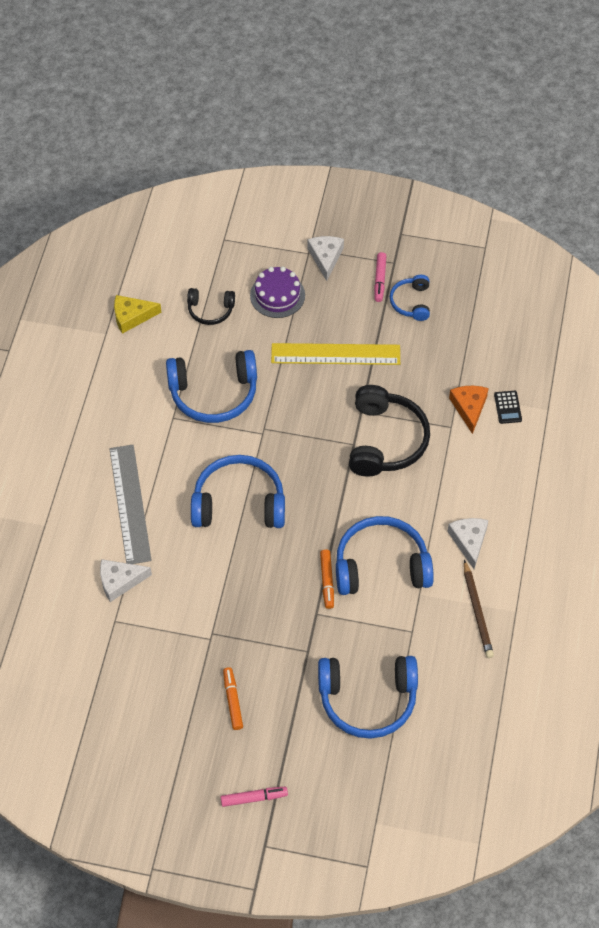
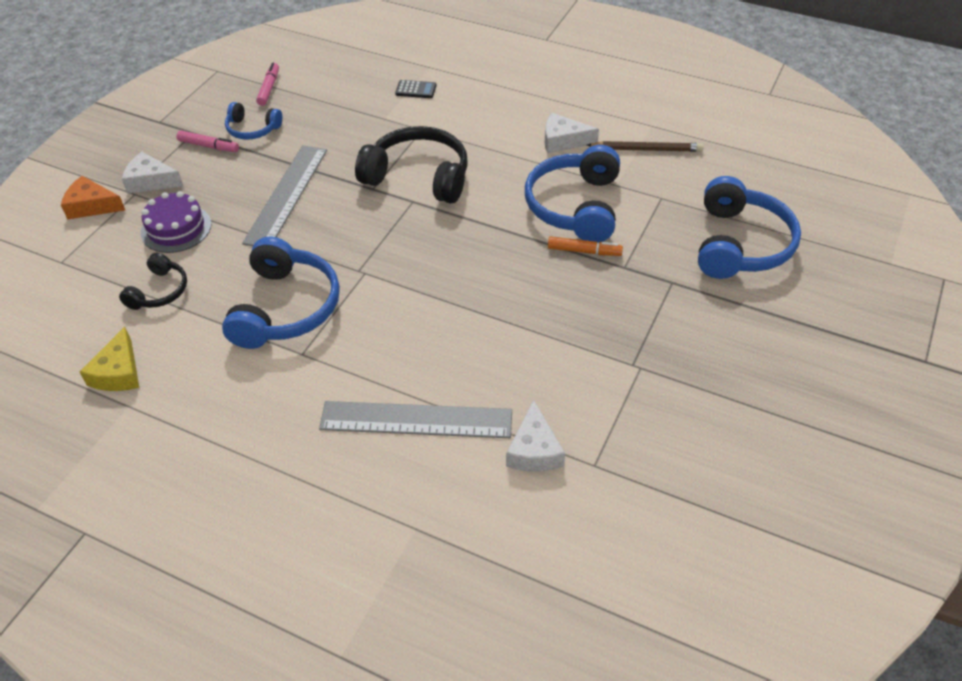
camera: 75 degrees left, 10 degrees down
(232, 701) = (730, 359): orange marker -> none
(239, 503) = (455, 309): blue headphones -> none
(254, 798) = (863, 361): pink marker -> pink marker (269, 88)
(335, 354) = (286, 195): yellow ruler -> grey ruler
(469, 408) = (405, 113): orange cheese -> orange cheese (91, 206)

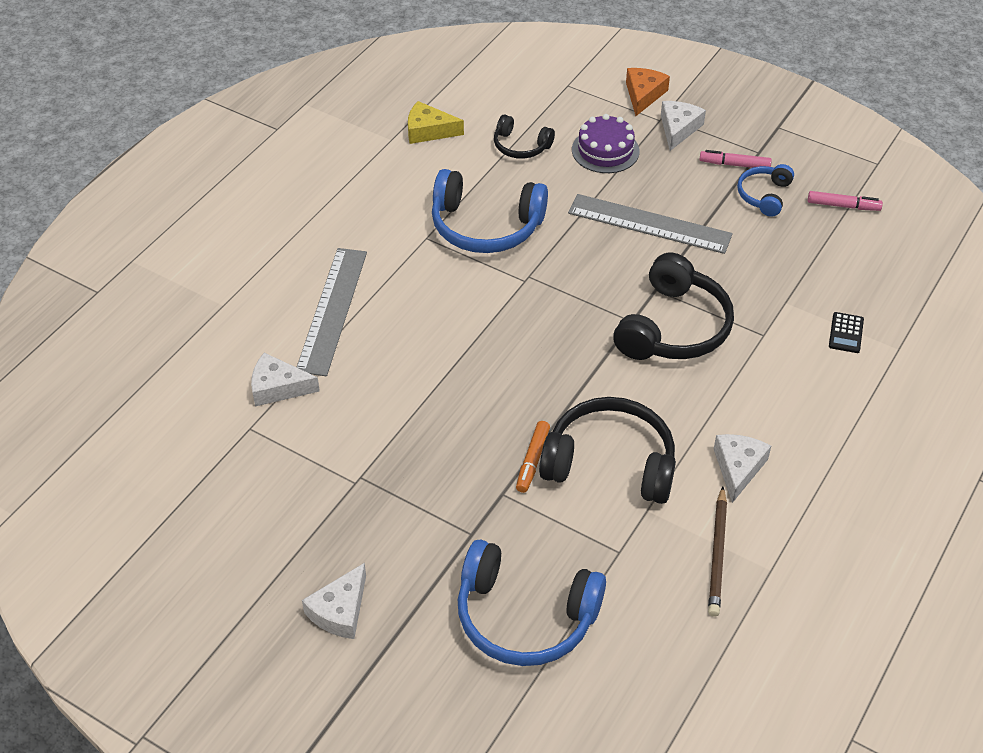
camera: 95 degrees right, 0 degrees up
(209, 146) = (734, 165): pink marker -> pink marker turned 75 degrees clockwise
(575, 206) = (610, 463): blue headphones -> black headphones
(781, 358) = (340, 611): none -> white cheese

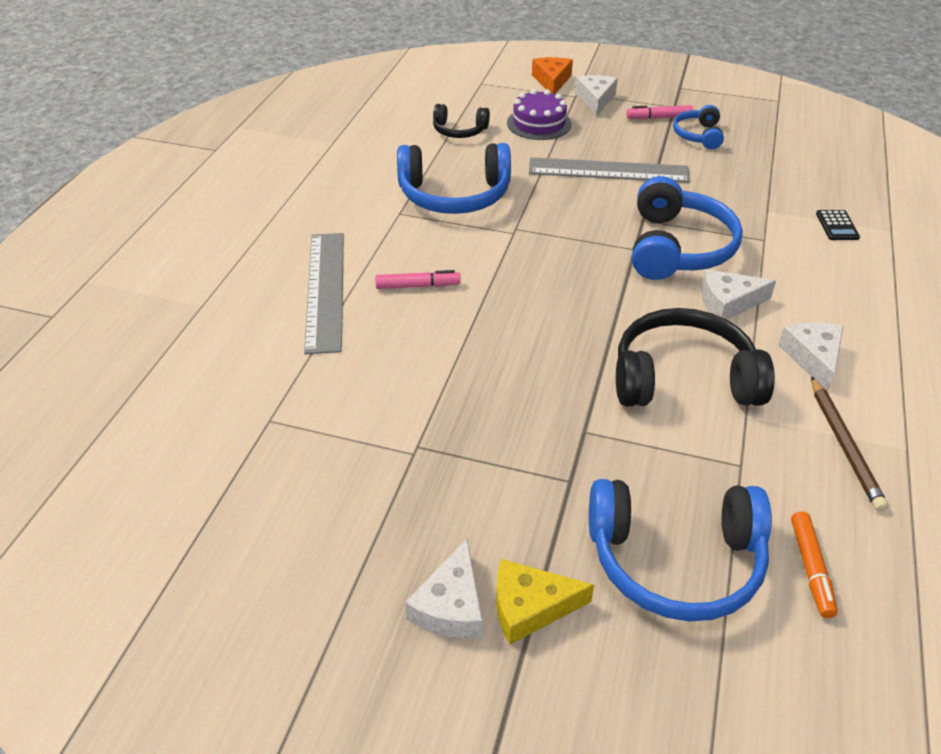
camera: 15 degrees left, 5 degrees down
(278, 387) = (289, 373): white cheese -> white cheese (728, 302)
(428, 131) = (367, 131): yellow cheese -> yellow cheese (530, 607)
(532, 461) = (601, 392): orange marker -> orange marker (811, 568)
(673, 327) = (677, 247): black headphones -> blue headphones
(843, 206) = (770, 133): pink marker -> pink marker (418, 286)

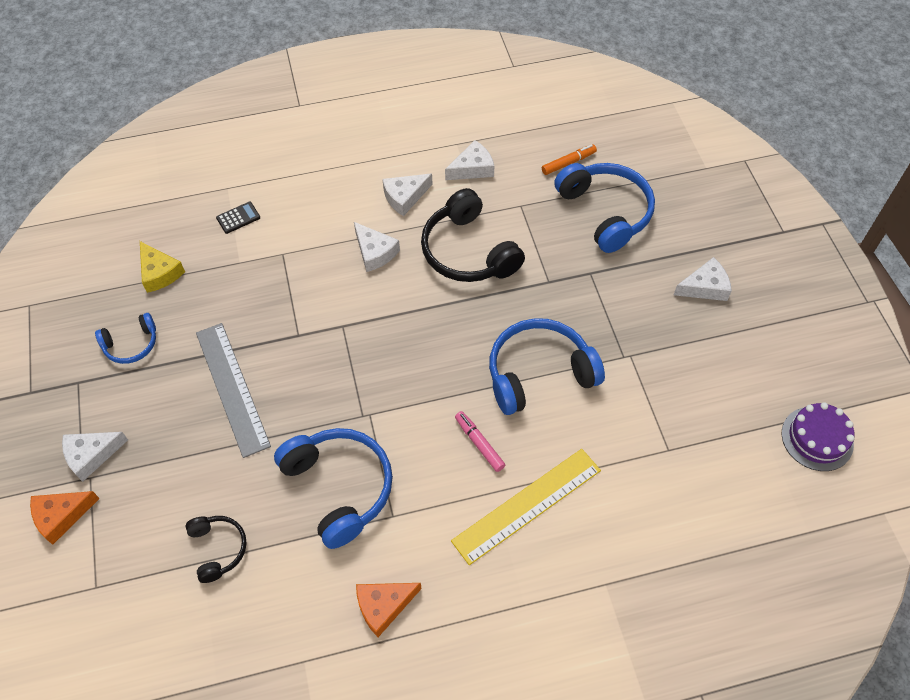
camera: 120 degrees left, 15 degrees up
(326, 290) = (527, 505): grey ruler -> yellow ruler
(330, 185) = (384, 606): none -> orange cheese
(530, 607) = (678, 256): yellow cheese -> yellow cheese (159, 272)
(539, 123) = (168, 483): purple cake -> purple cake (817, 438)
(659, 118) = (108, 386): pink marker -> none
(677, 247) = (324, 300): blue headphones -> blue headphones (539, 373)
(844, 445) = (472, 168): brown pencil -> white cheese

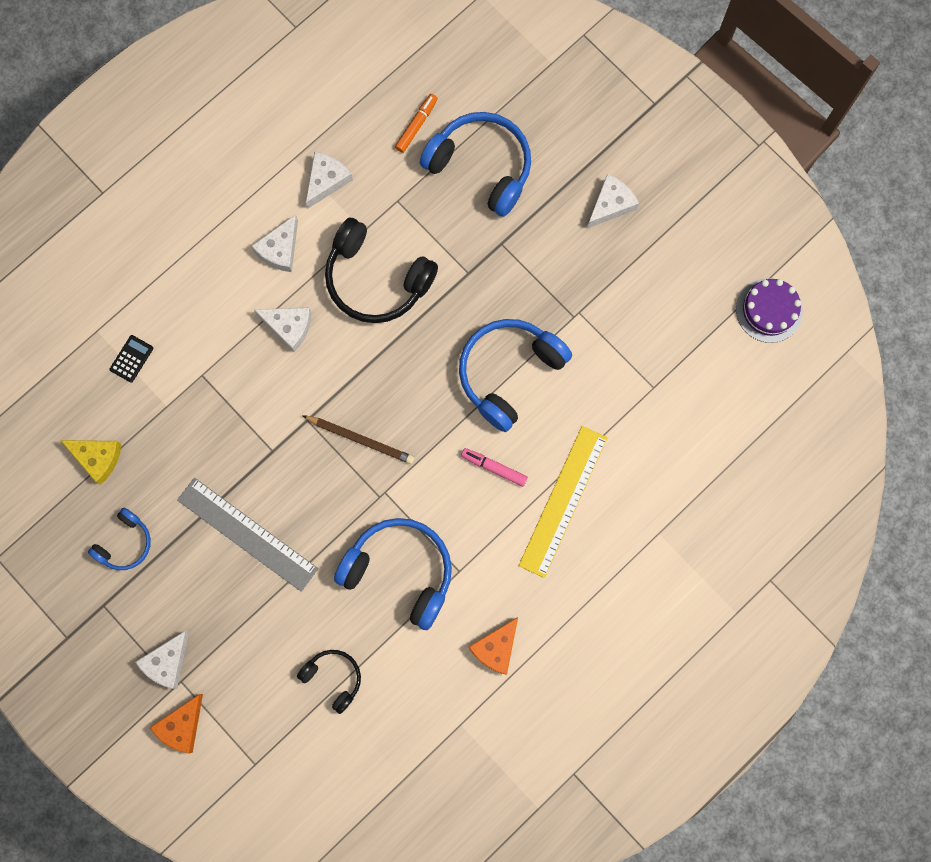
camera: 30 degrees left, 20 degrees up
(376, 362) = (360, 439): none -> brown pencil

